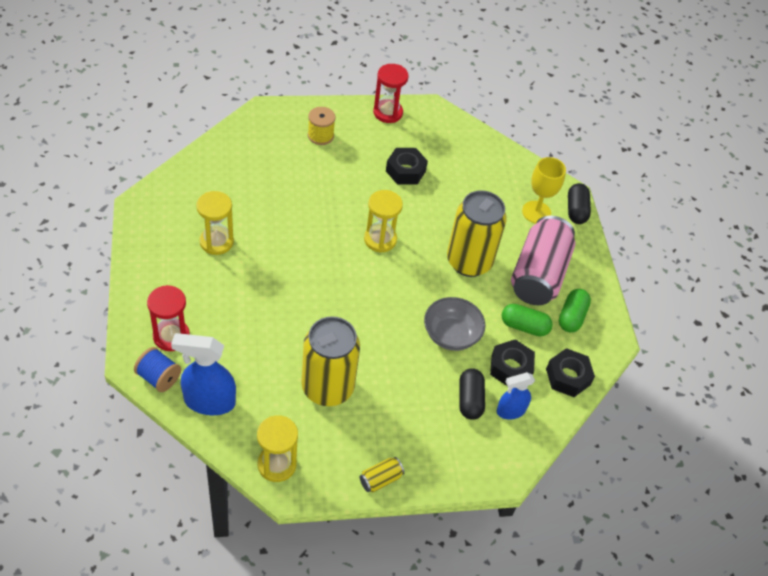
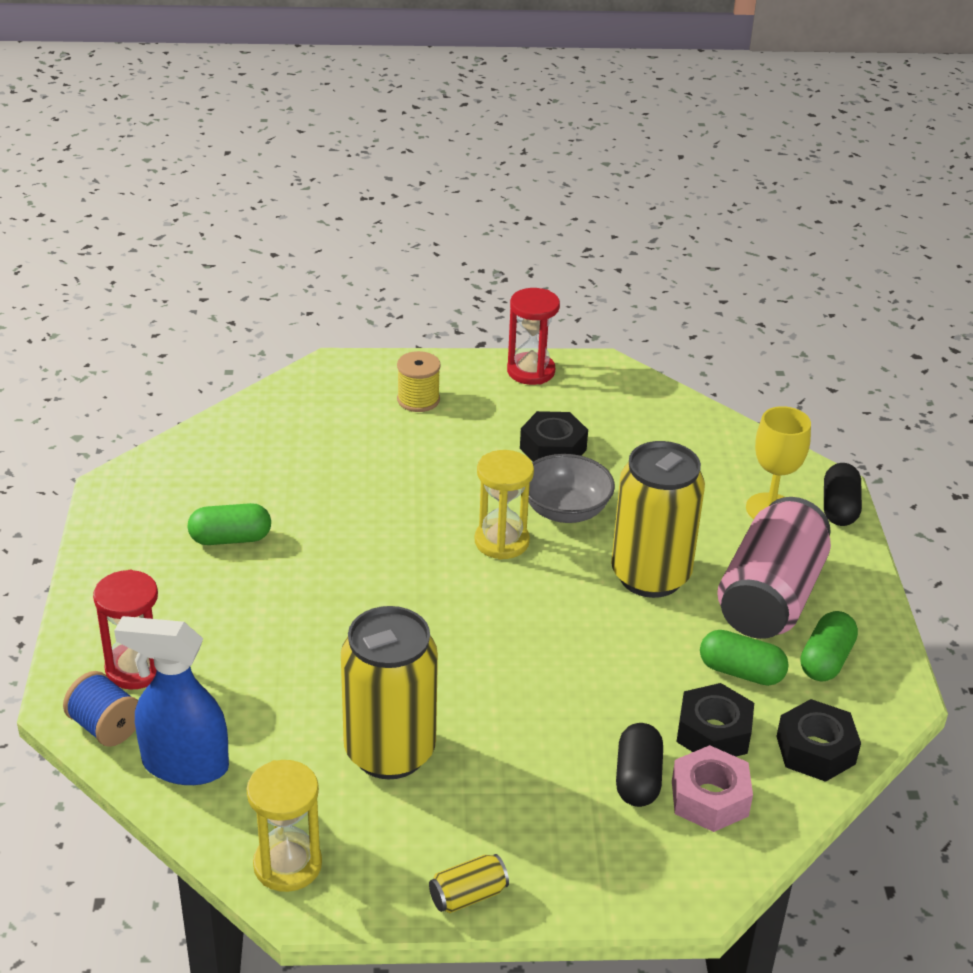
camera: 10 degrees right, 15 degrees down
(216, 242) = (230, 538): yellow hourglass -> green capsule
(451, 335) = (612, 681): grey bowl -> grey bowl (565, 510)
(510, 411) = (709, 798): blue spray bottle -> pink nut

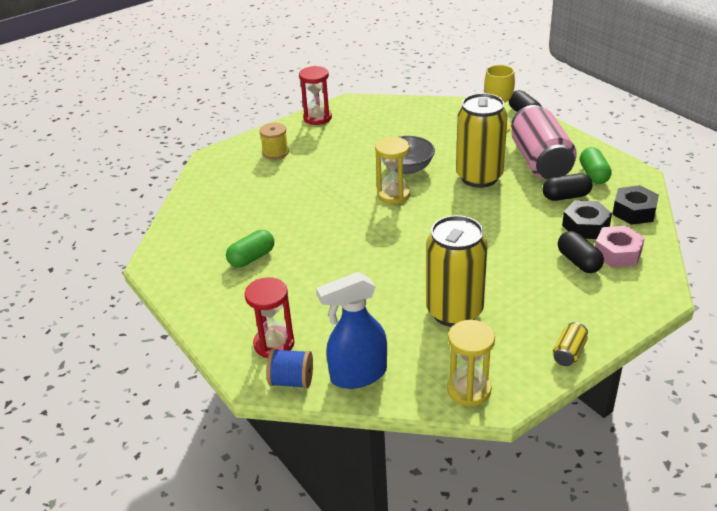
camera: 30 degrees left, 0 degrees up
(553, 449) = (369, 145): black nut -> none
(741, 672) = (566, 196): green capsule -> black capsule

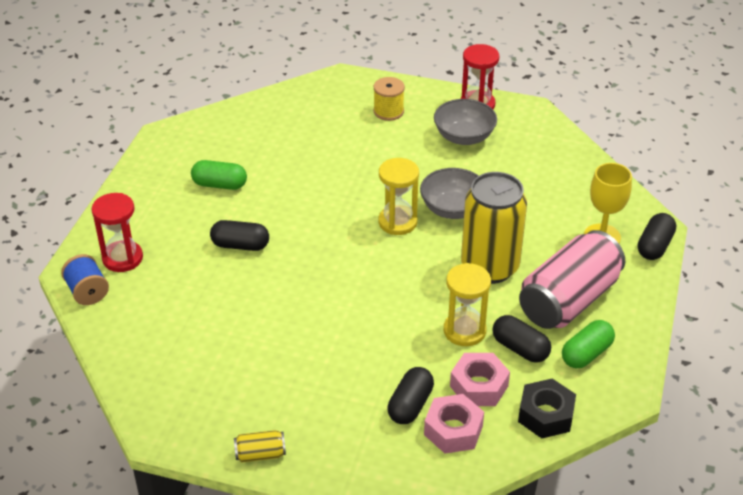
camera: 50 degrees right, 5 degrees up
(333, 274) = (240, 245): none -> black capsule
(342, 135) = (464, 137): none -> grey bowl
(358, 375) = (124, 327): blue spray bottle -> none
(454, 311) = (255, 348): yellow can -> none
(468, 390) = (157, 406): yellow hourglass -> yellow hourglass (464, 331)
(585, 226) = (479, 386): black nut -> pink nut

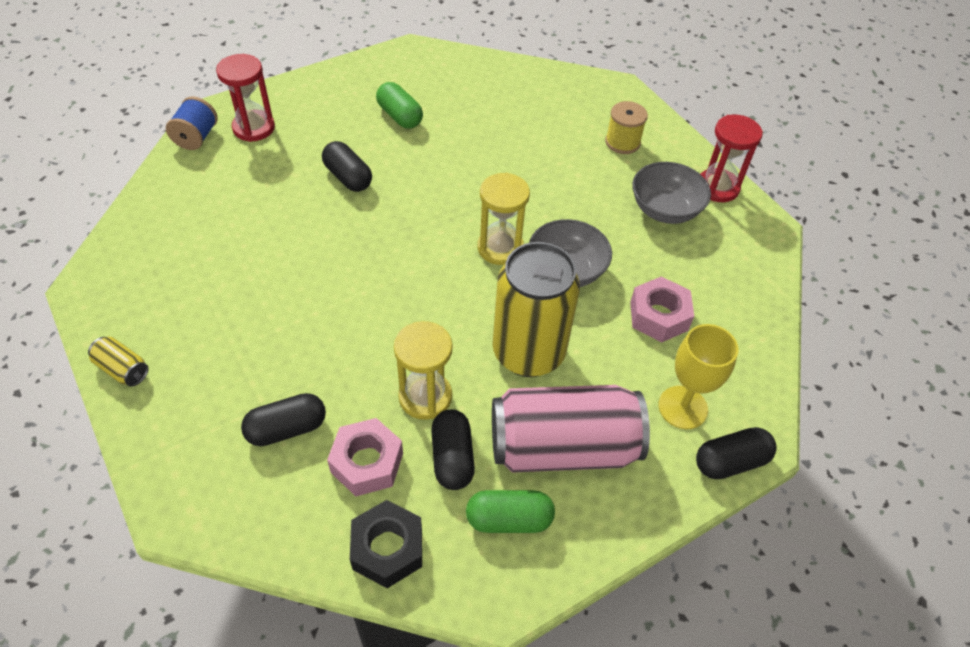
camera: 40 degrees right, 10 degrees up
(453, 430) = (289, 486): pink nut -> pink nut (658, 316)

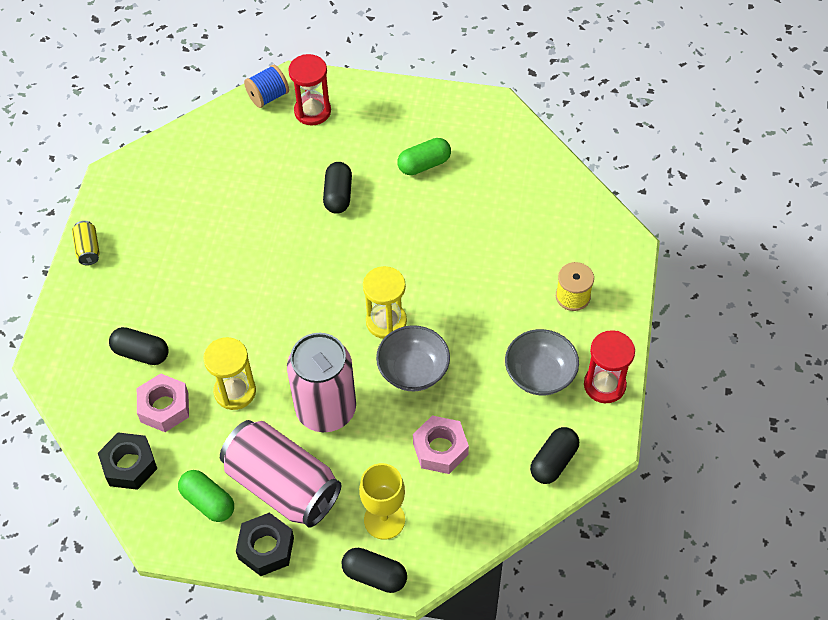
camera: 45 degrees right, 5 degrees up
(400, 116) = (424, 164): green capsule -> green capsule turned 60 degrees clockwise
(452, 457) = (213, 441): black capsule -> black capsule (553, 461)
(528, 352) = (326, 410): yellow can -> pink can
(612, 517) = (266, 548): none -> black nut

